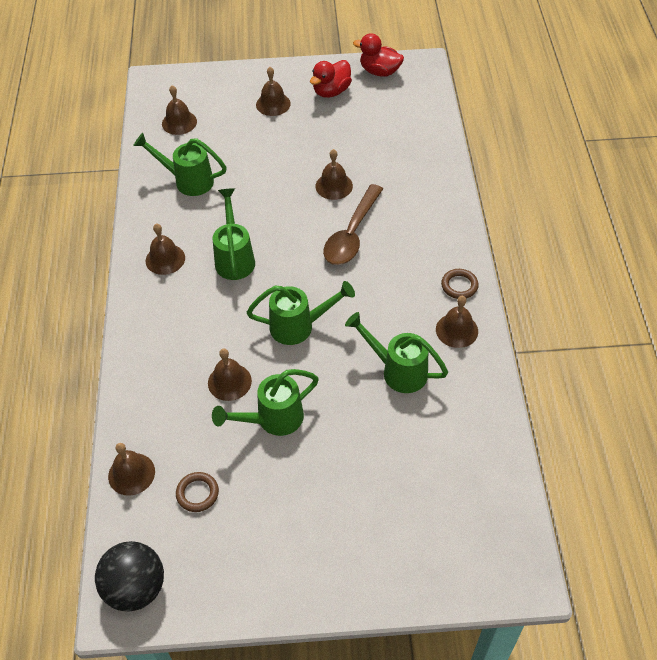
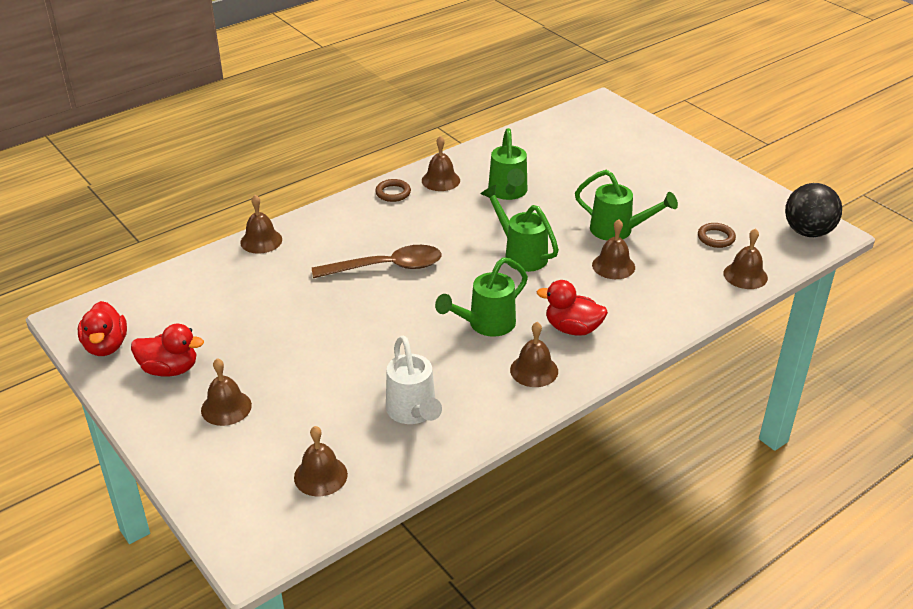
camera: 125 degrees left, 15 degrees down
(184, 306) = (572, 329): none -> red duck
(187, 181) = (413, 413): green watering can -> white watering can
(334, 186) = (330, 303): brown bell -> brown bell (261, 241)

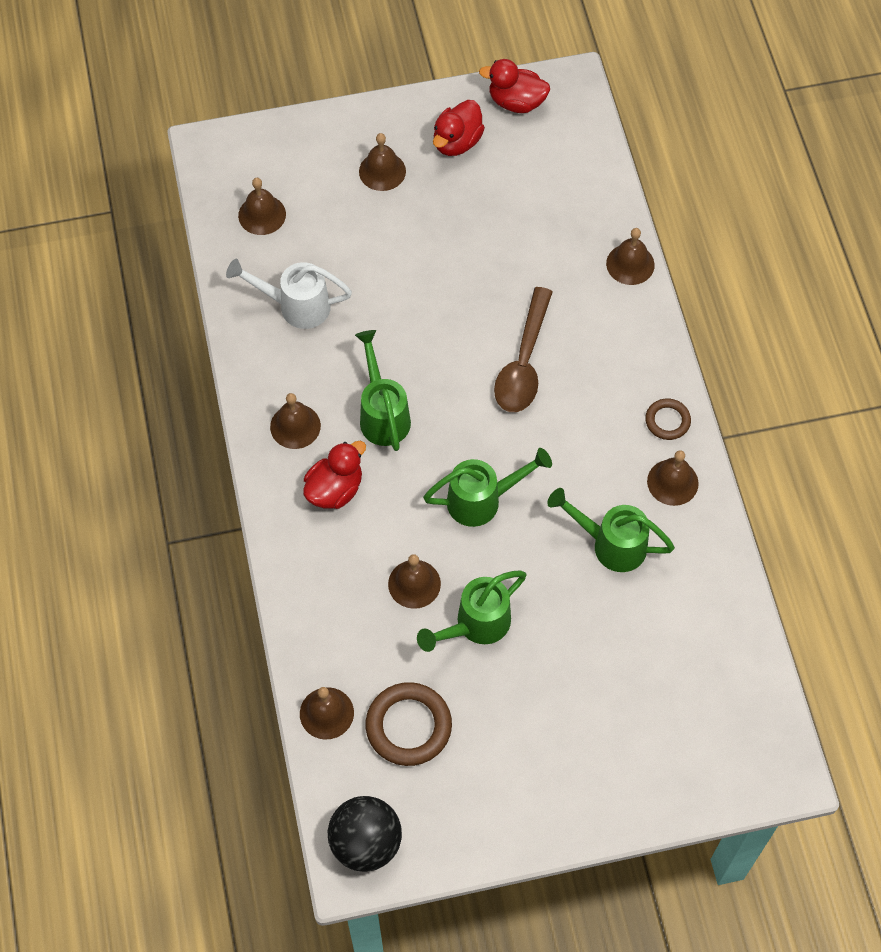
camera: 115 degrees right, 25 degrees up
(716, 238) = (408, 726): brown ring -> brown ring, size x1.75

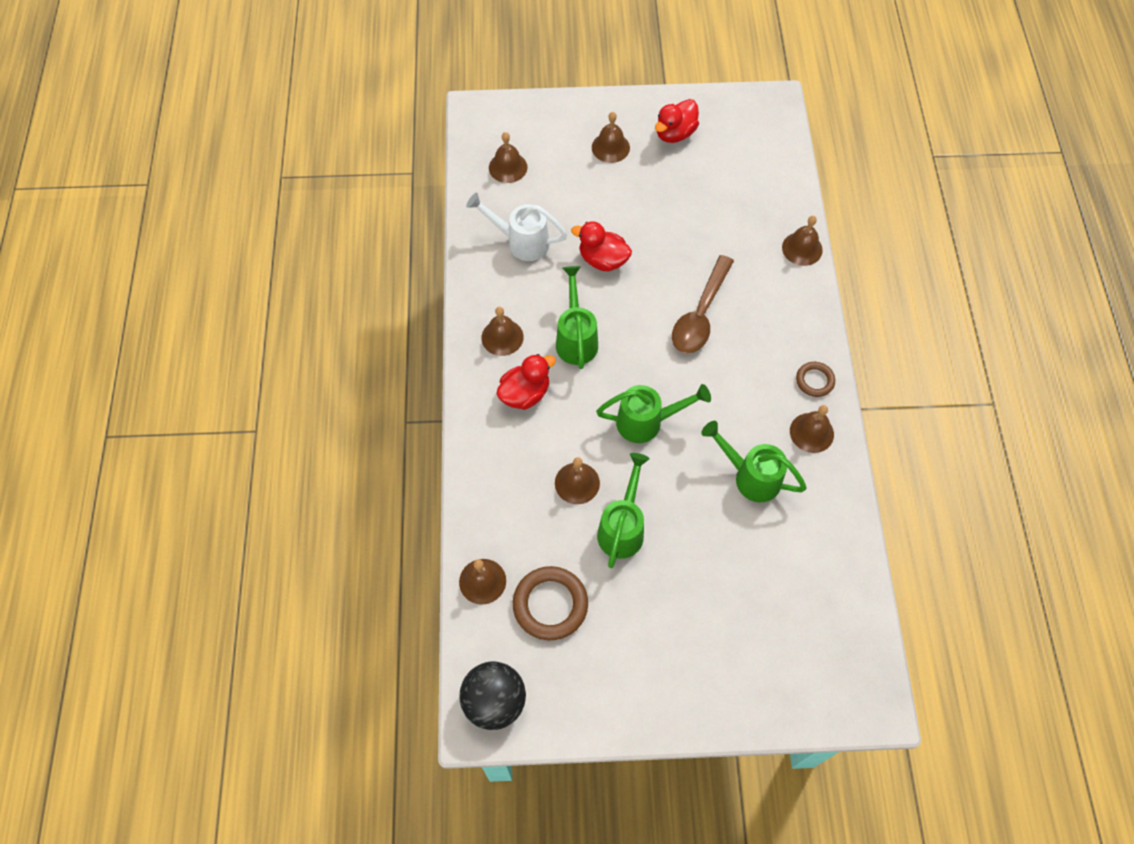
camera: 10 degrees right, 0 degrees up
(475, 625) = (622, 527): green watering can -> green watering can turned 135 degrees clockwise
(516, 102) = (728, 109): red duck -> red duck (602, 260)

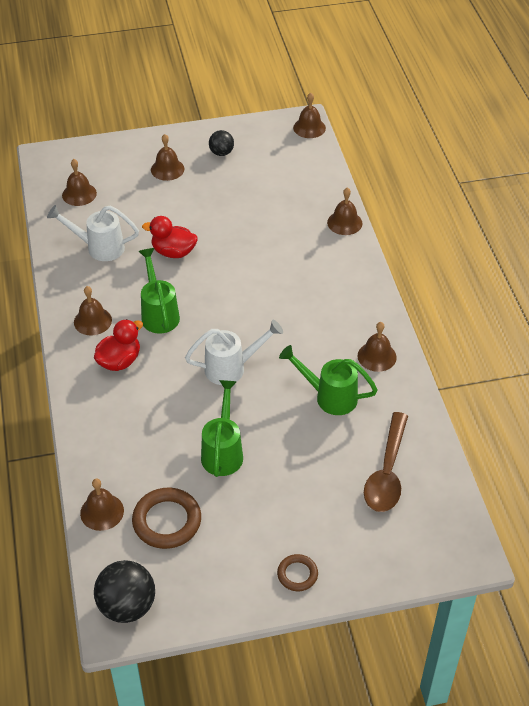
camera: 10 degrees left, 15 degrees down
(577, 483) = (176, 423): brown bell -> brown bell (309, 127)
(647, 422) = (232, 368): green watering can -> white watering can
(675, 133) = (221, 153): red duck -> black ball
(700, 314) = (265, 281): brown spoon -> brown spoon (387, 472)
(814, 381) = (372, 318): brown ring -> brown ring (297, 574)

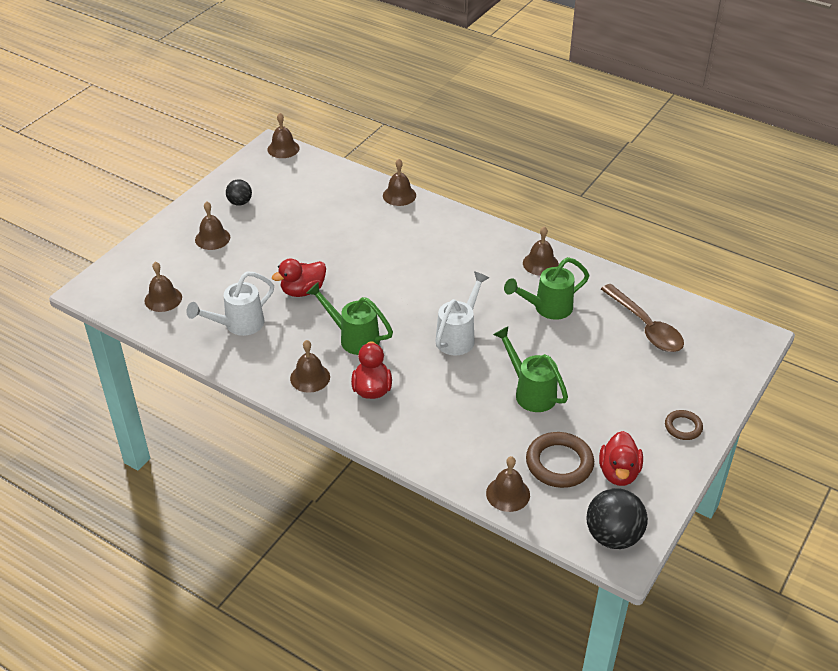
camera: 45 degrees left, 5 degrees down
(198, 565) = (618, 473): none -> red duck

